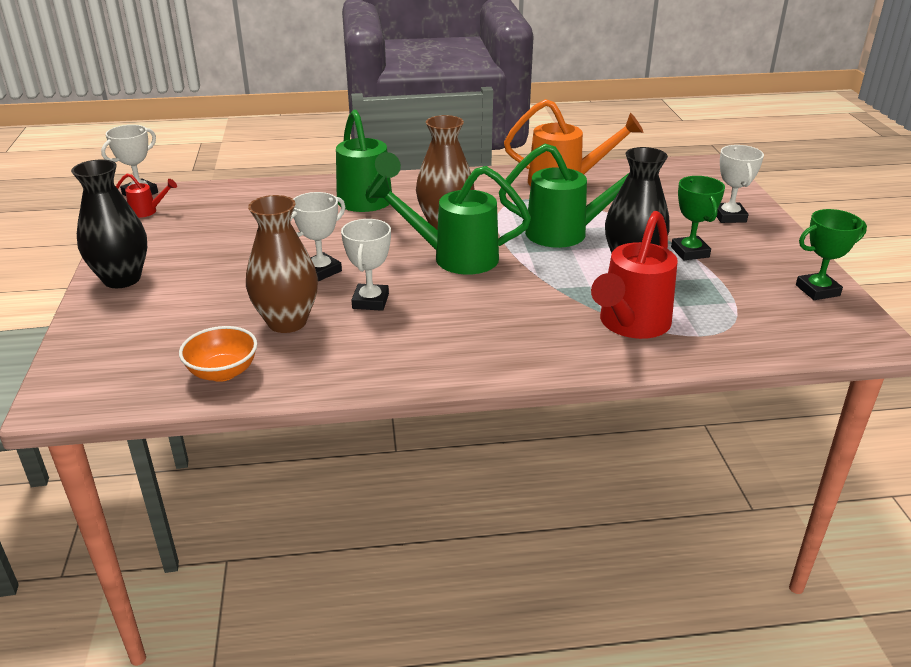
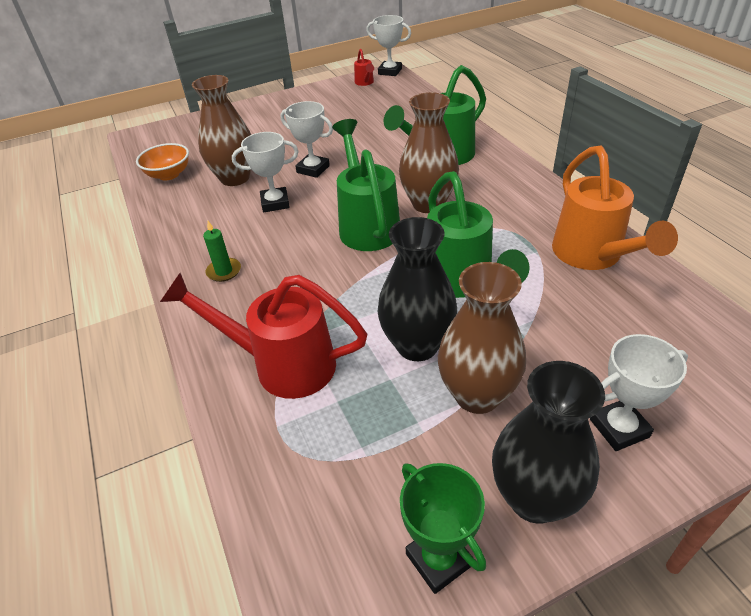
camera: 75 degrees right, 10 degrees up
(122, 279) = (270, 107): black vase -> black vase (534, 498)
(476, 344) = (224, 271): none -> green candle
(690, 252) = (477, 395): green trophy -> brown vase

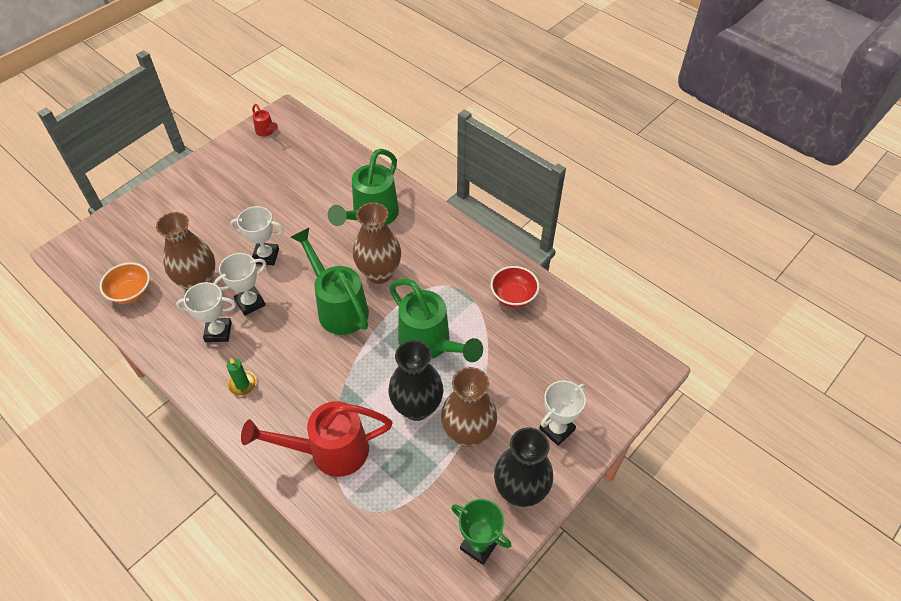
camera: 25 degrees left, 10 degrees up
(390, 71) = (284, 111): white trophy -> white trophy (218, 332)
(592, 257) = (513, 296): orange watering can -> red bowl

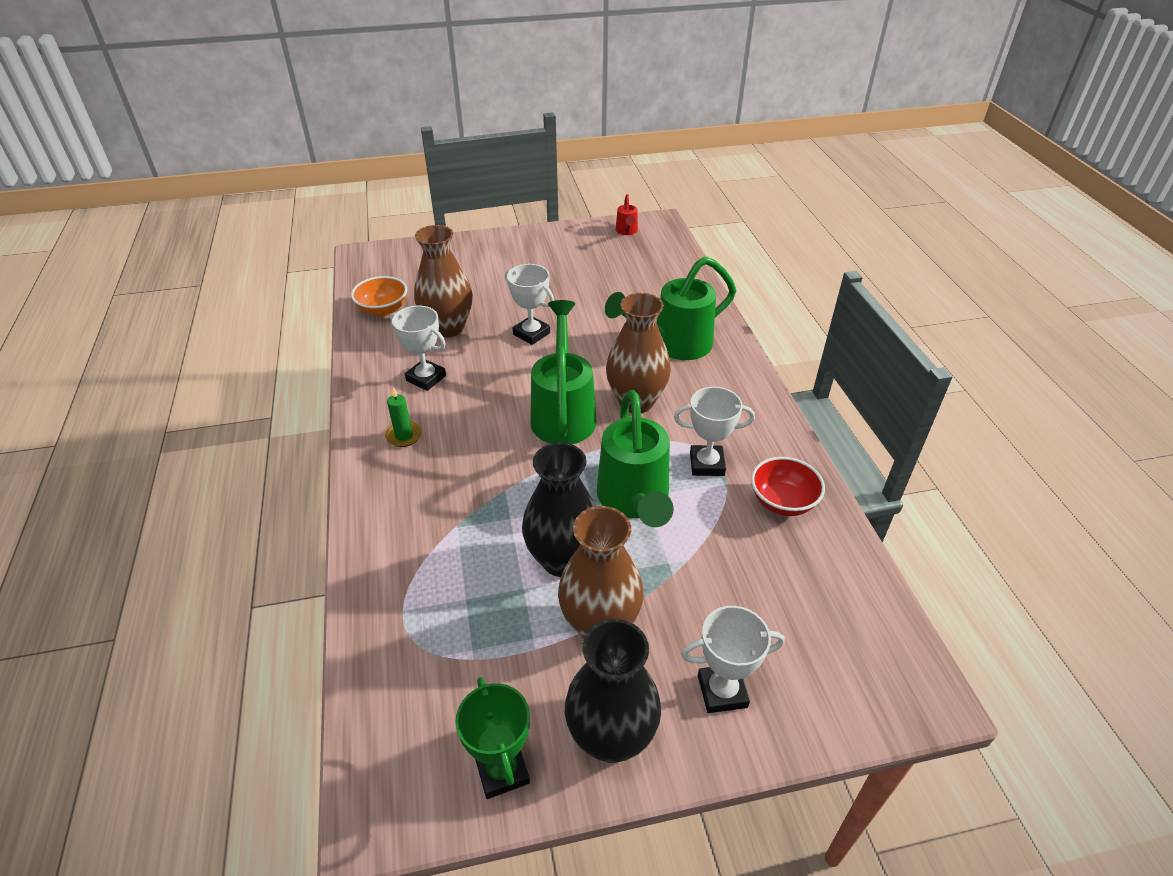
camera: 35 degrees right, 10 degrees down
(250, 303) = (479, 367): white trophy -> white trophy (707, 464)
(328, 451) = (427, 549): red watering can -> none

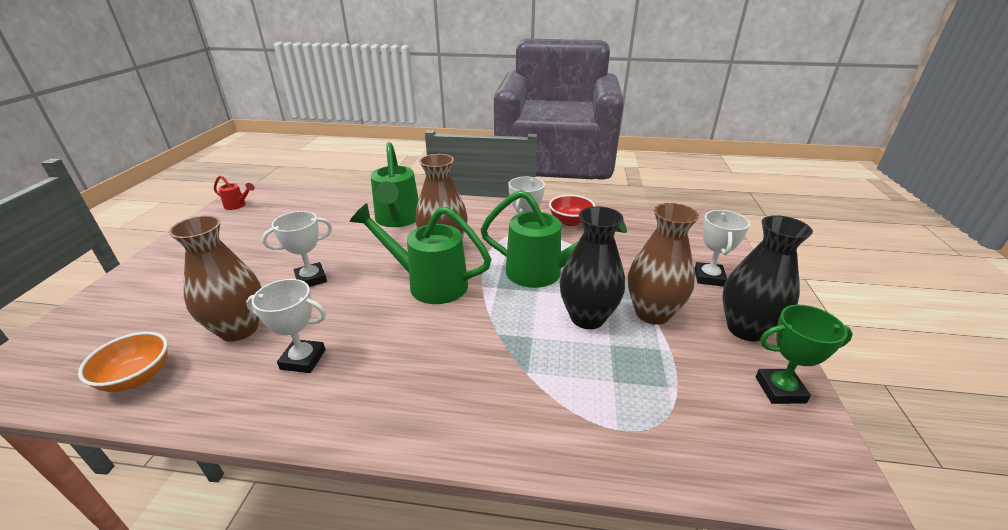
camera: 70 degrees left, 10 degrees down
(404, 436) = (379, 391): green candle -> none
(426, 378) = (303, 359): white trophy -> white trophy turned 45 degrees clockwise

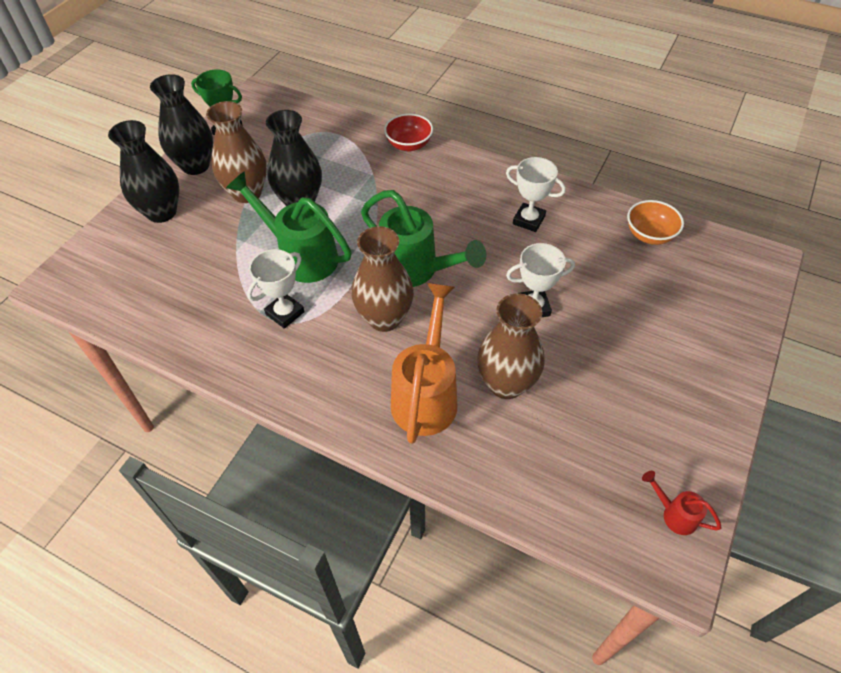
camera: 160 degrees left, 20 degrees up
(239, 329) = (587, 261): brown vase -> brown vase (506, 384)
(397, 220) = (426, 394): green watering can -> orange watering can
(570, 221) = (211, 327): red bowl -> red bowl (409, 145)
(709, 277) = (161, 212): white trophy -> black vase

